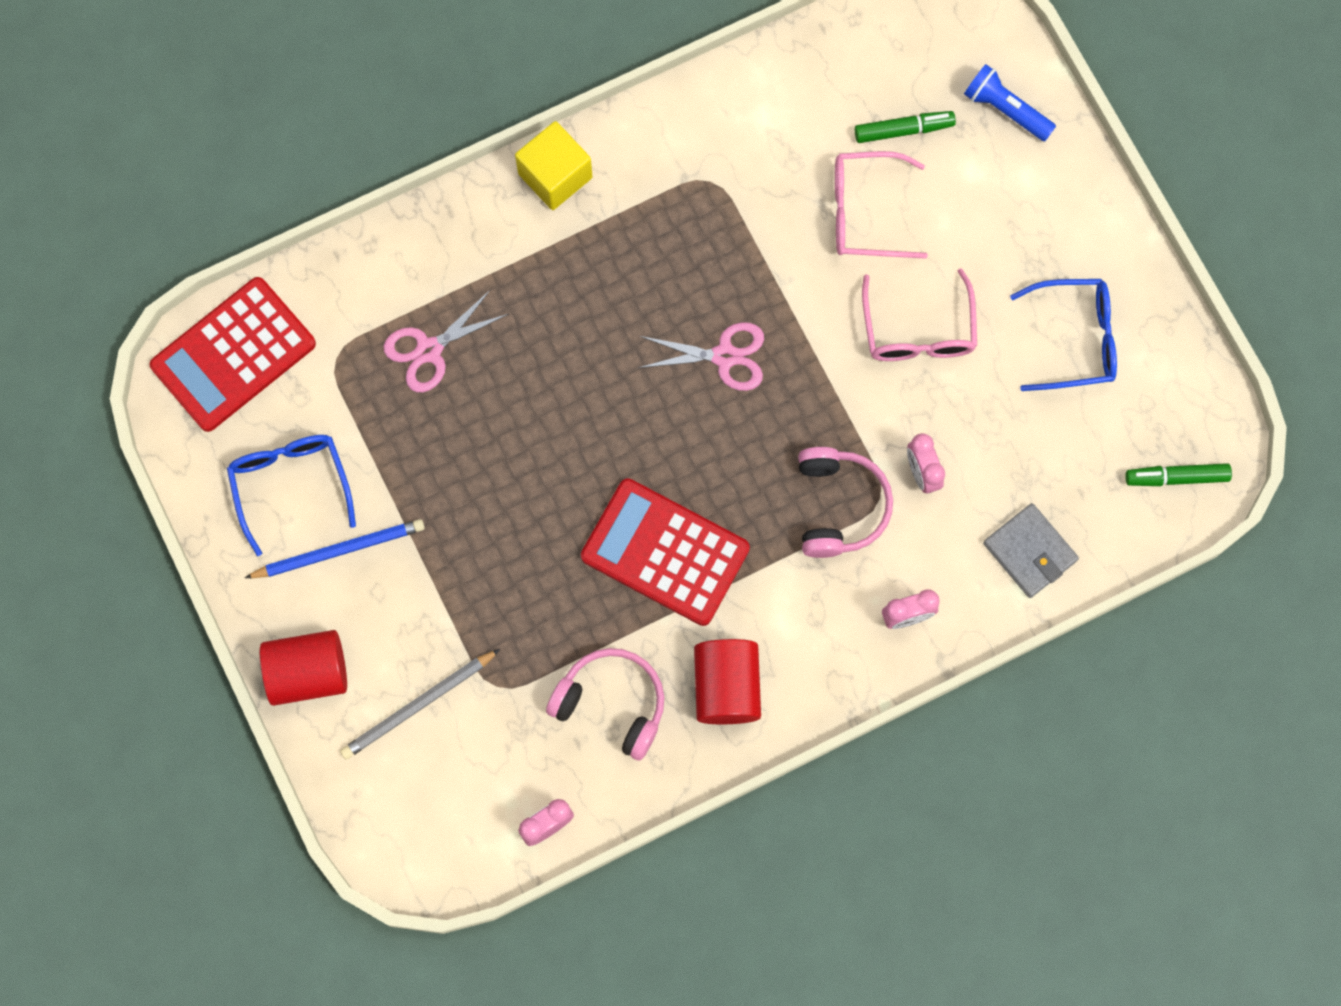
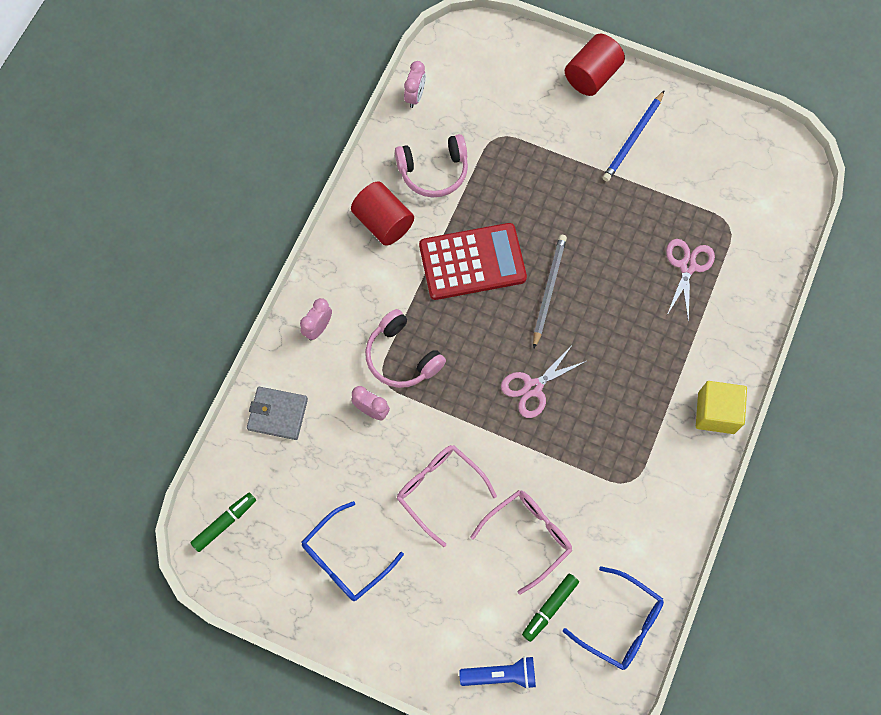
camera: 140 degrees right, 5 degrees down
(233, 355) = (779, 186): red calculator -> none
(290, 485) = (687, 149): blue glasses -> blue glasses (621, 623)
(418, 706) = (526, 101): grey pencil -> grey pencil (548, 290)

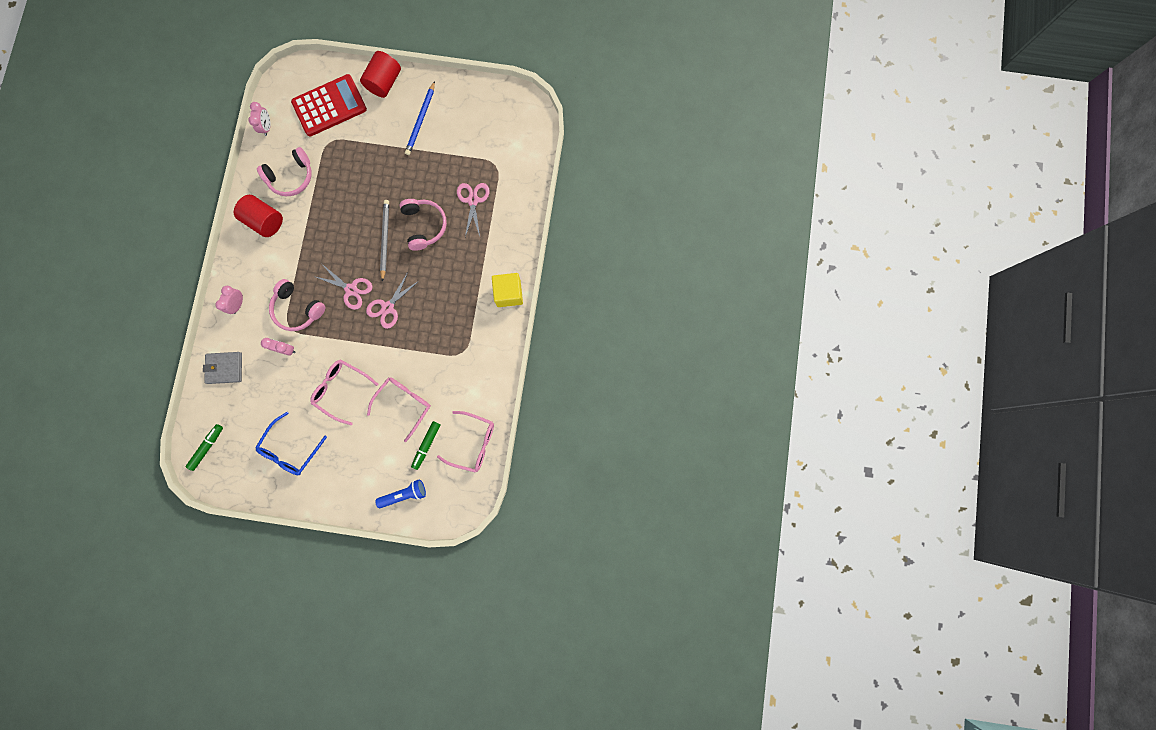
camera: 15 degrees left, 10 degrees up
(472, 262) = (330, 233): red calculator -> red calculator (329, 106)
(485, 348) = (351, 289): none -> pink scissors
(609, 285) = (424, 226): none -> pink headphones
(621, 623) = (473, 443): blue glasses -> pink glasses

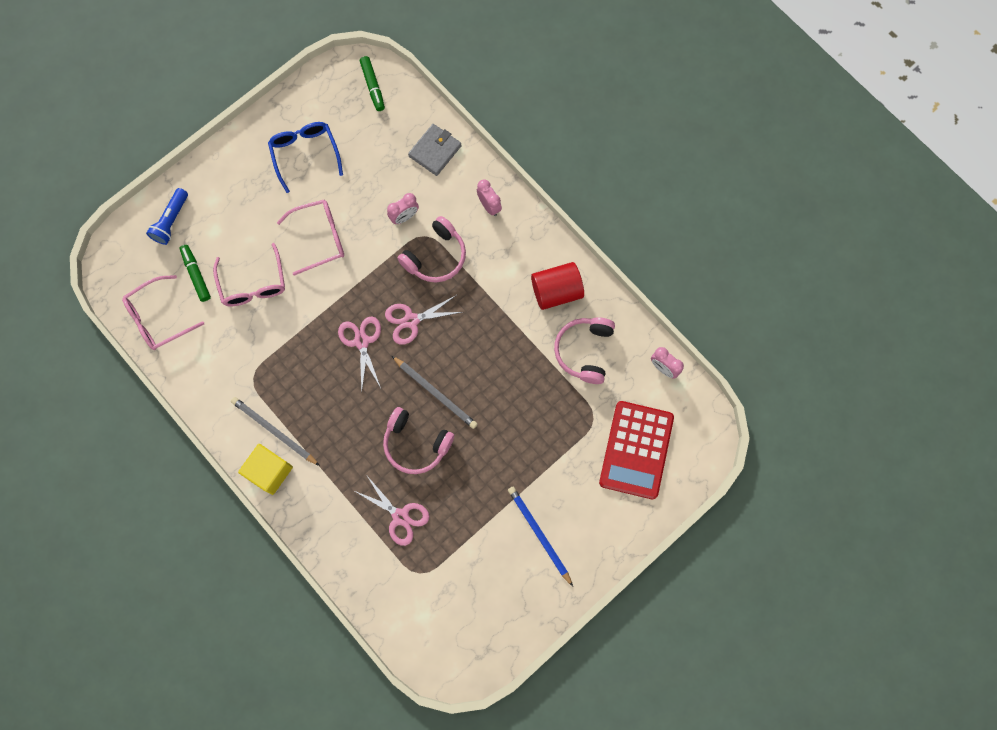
camera: 130 degrees right, 5 degrees down
(298, 309) = (435, 256): pink headphones -> pink headphones turned 150 degrees clockwise
(384, 82) = (617, 530): red cylinder -> none
(483, 311) = (274, 431): none -> grey pencil

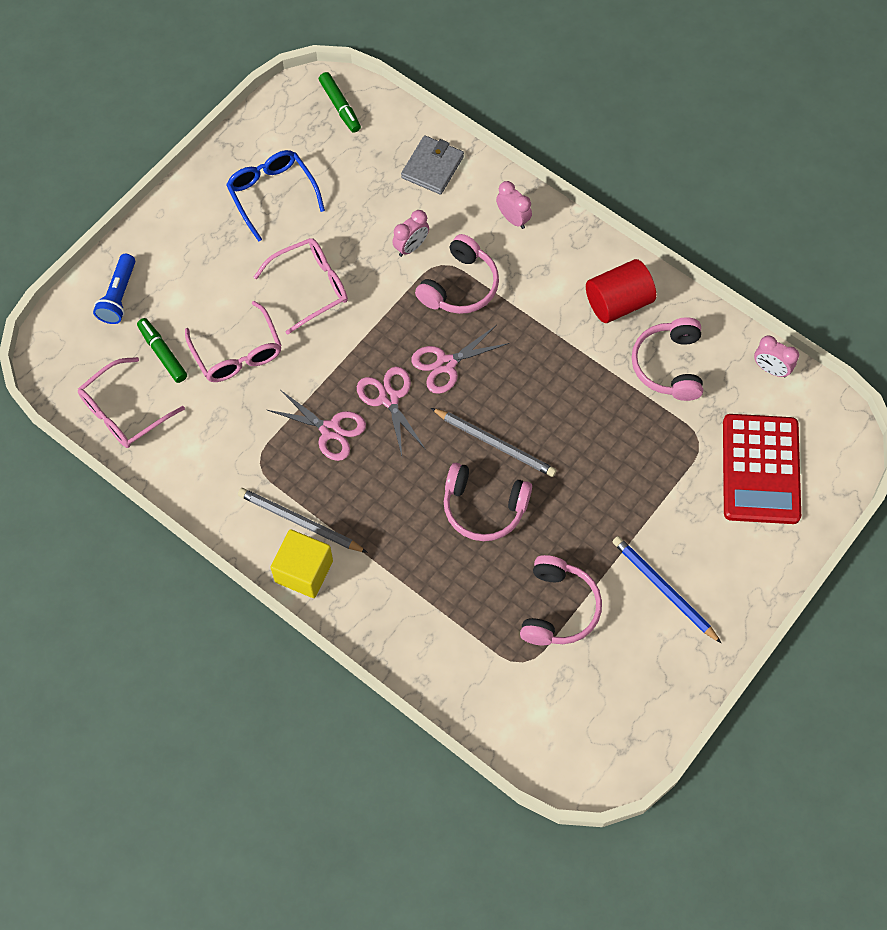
camera: 10 degrees left, 10 degrees down
(400, 516) = (483, 597): pink scissors -> pink scissors (330, 430)
(455, 535) = (558, 608): none -> pink headphones

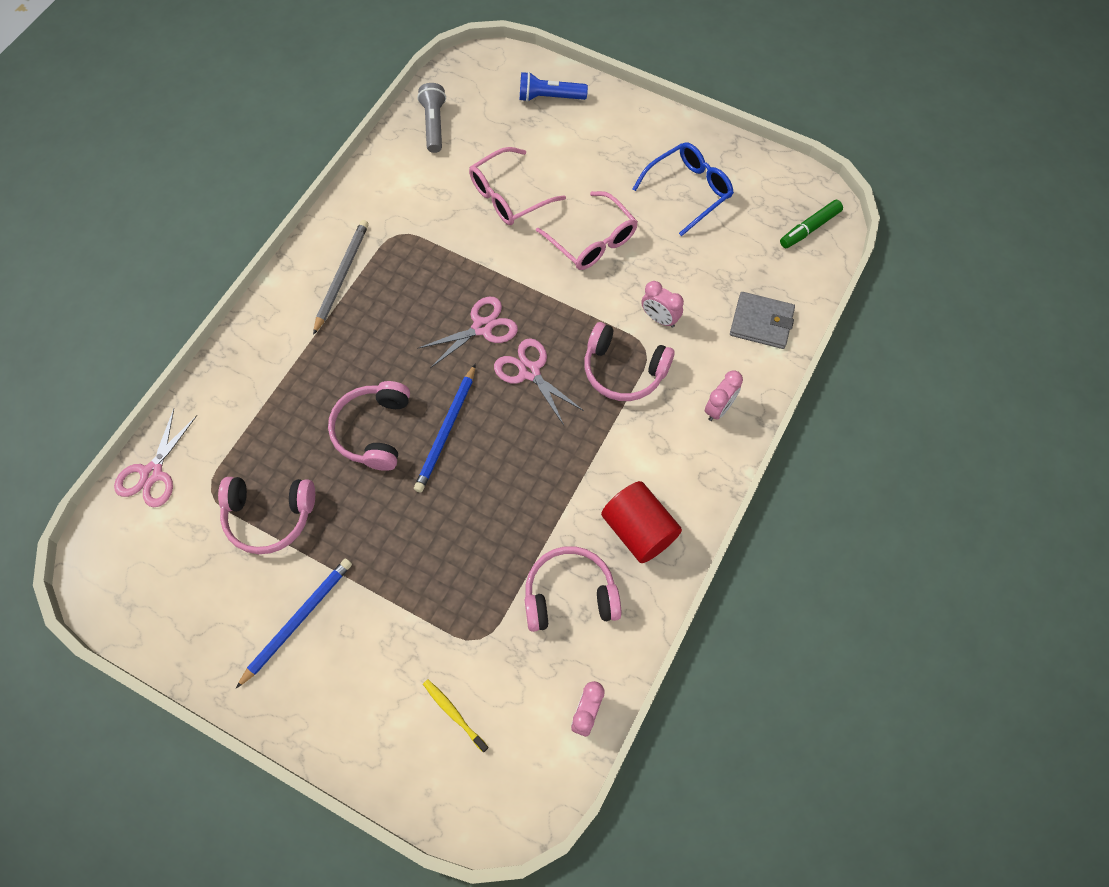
camera: 80 degrees right, 0 degrees up
(124, 412) = (434, 124): pink glasses -> grey flashlight
(163, 353) = (497, 140): green marker -> none
(304, 571) = (292, 288): yellow cube -> none
(330, 430) = (440, 284): pink scissors -> pink scissors (152, 473)
(495, 443) = (446, 430): grey pencil -> blue pencil
(760, 469) = (454, 713): red calculator -> yellow toothbrush

